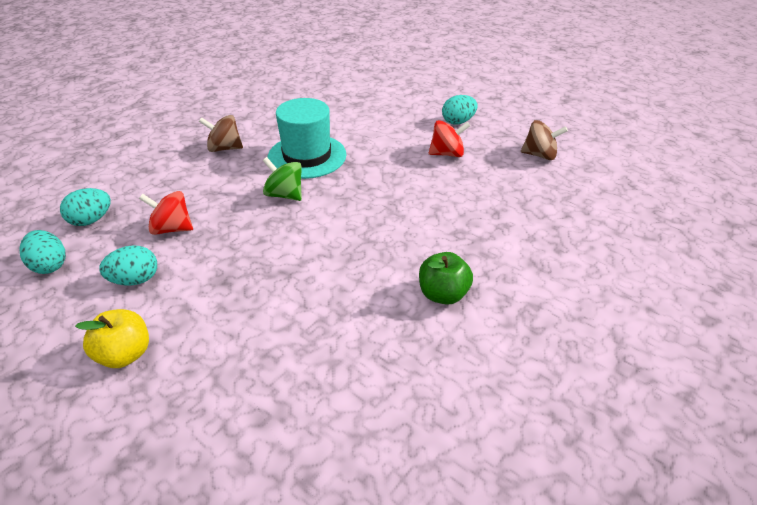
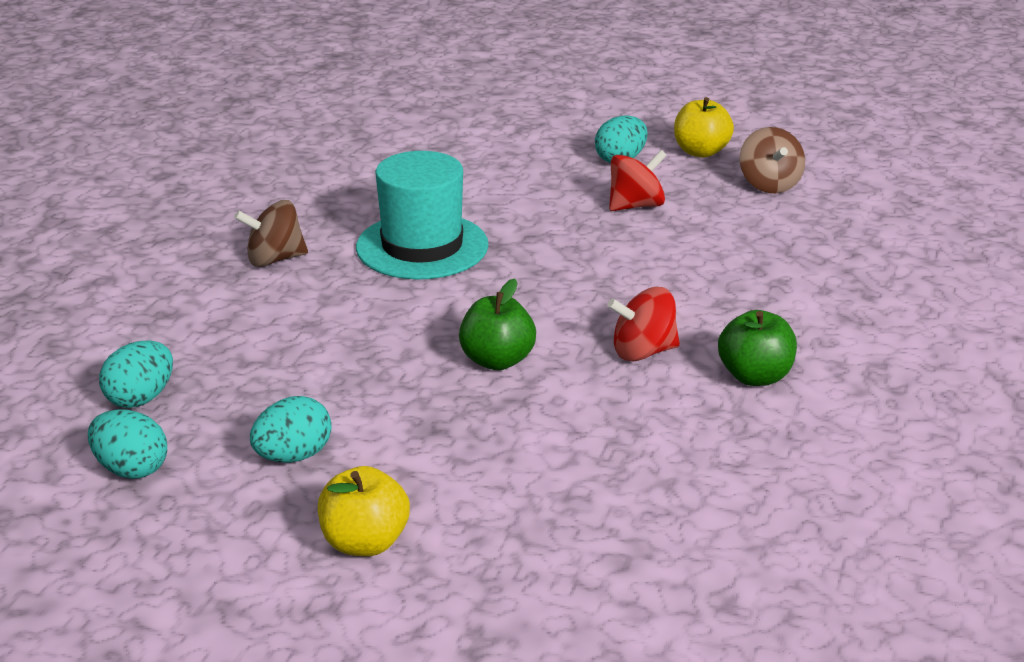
camera: 20 degrees left, 10 degrees down
(172, 228) = (289, 382): red spinning top -> red spinning top (643, 352)
(284, 195) = (431, 304): green spinning top -> none
(293, 242) = (497, 360): none -> green apple
(510, 125) = (700, 152): none -> yellow apple
(540, 155) = (769, 184): brown spinning top -> brown spinning top turned 90 degrees clockwise

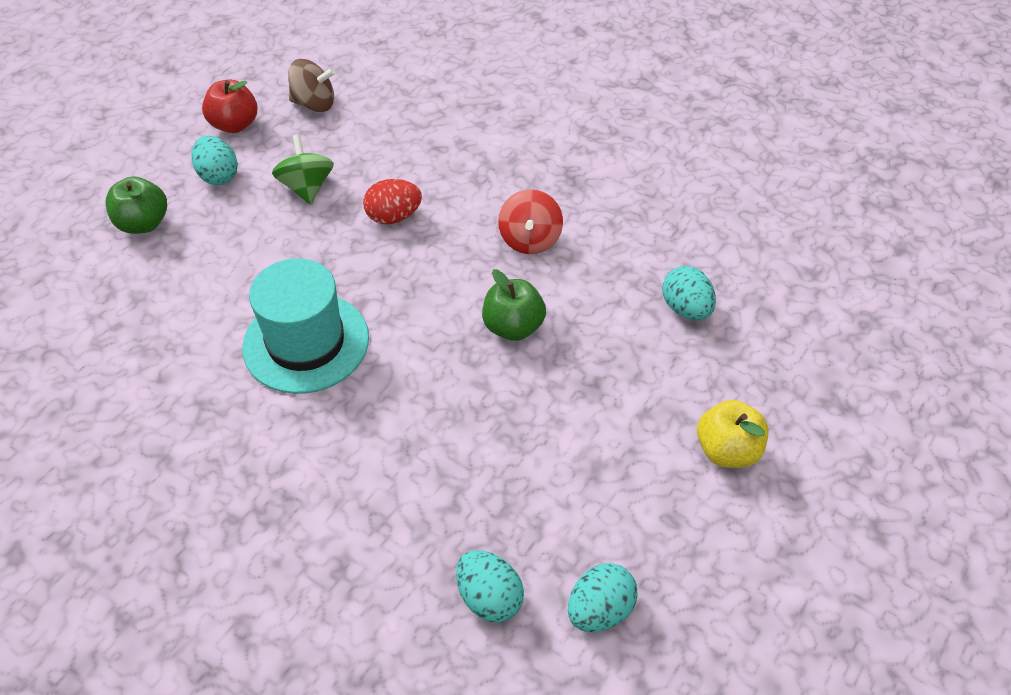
camera: 75 degrees left, 20 degrees up
(275, 259) = (275, 462): brown spinning top -> none
(293, 456) = (609, 484): turquoise egg -> turquoise egg (686, 309)
(624, 260) = (394, 217): none -> red egg
(636, 205) = (307, 187): red spinning top -> green spinning top
(700, 152) = (235, 125): yellow apple -> red apple
(754, 376) = (580, 191): green apple -> green apple (143, 223)

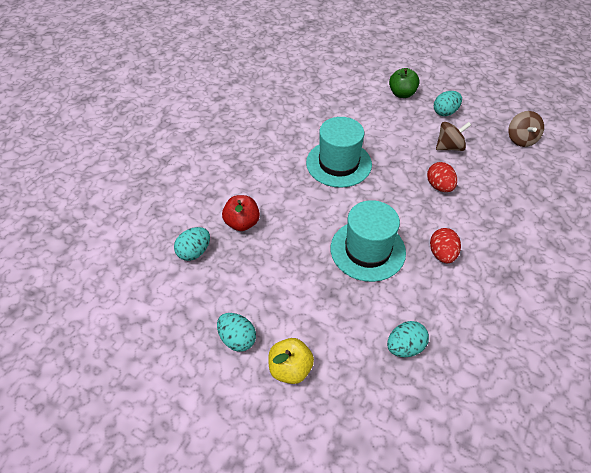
camera: 85 degrees right, 0 degrees up
(235, 125) = (487, 111): red apple -> red apple (242, 223)
(307, 187) = (449, 147): green spinning top -> brown spinning top
(513, 327) = (367, 250): green apple -> turquoise hat
(530, 240) = (442, 254): red spinning top -> red egg
(599, 610) = (185, 300): turquoise egg -> turquoise egg (237, 339)

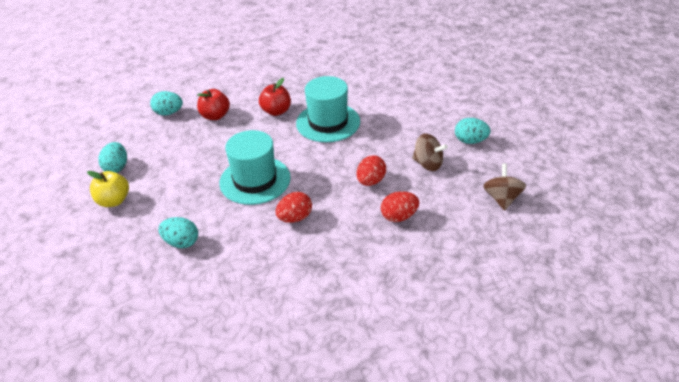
camera: 50 degrees right, 10 degrees down
(285, 182) = (276, 111): none -> red apple
(402, 94) = (458, 109): green apple -> none
(494, 197) = (399, 216): none -> red egg
(521, 139) = (502, 198): brown spinning top -> brown spinning top turned 135 degrees clockwise

